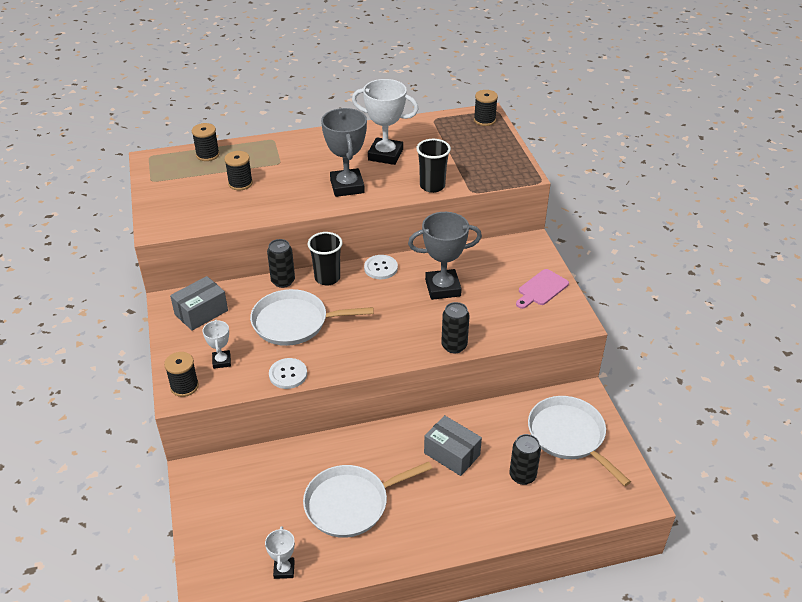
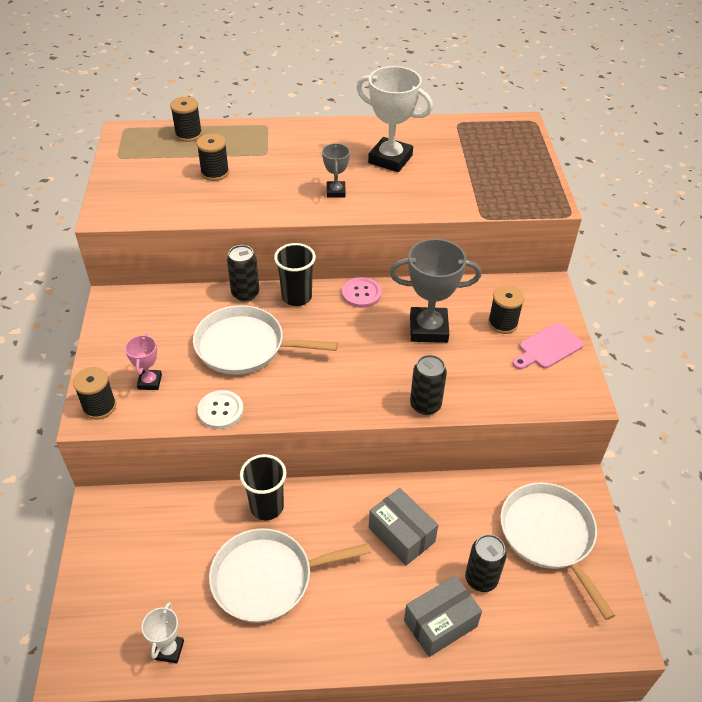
camera: 10 degrees right, 5 degrees up
(201, 312) = (144, 318): grey box -> grey box (440, 623)
(221, 361) = (150, 382): white trophy -> pink trophy
(347, 186) = (336, 192): grey trophy -> grey trophy, size x0.52
(381, 268) = (361, 293): white button -> pink button
(432, 186) = (436, 204): black cup -> black cup (267, 507)
(484, 120) = (517, 131): black spool -> black spool (502, 323)

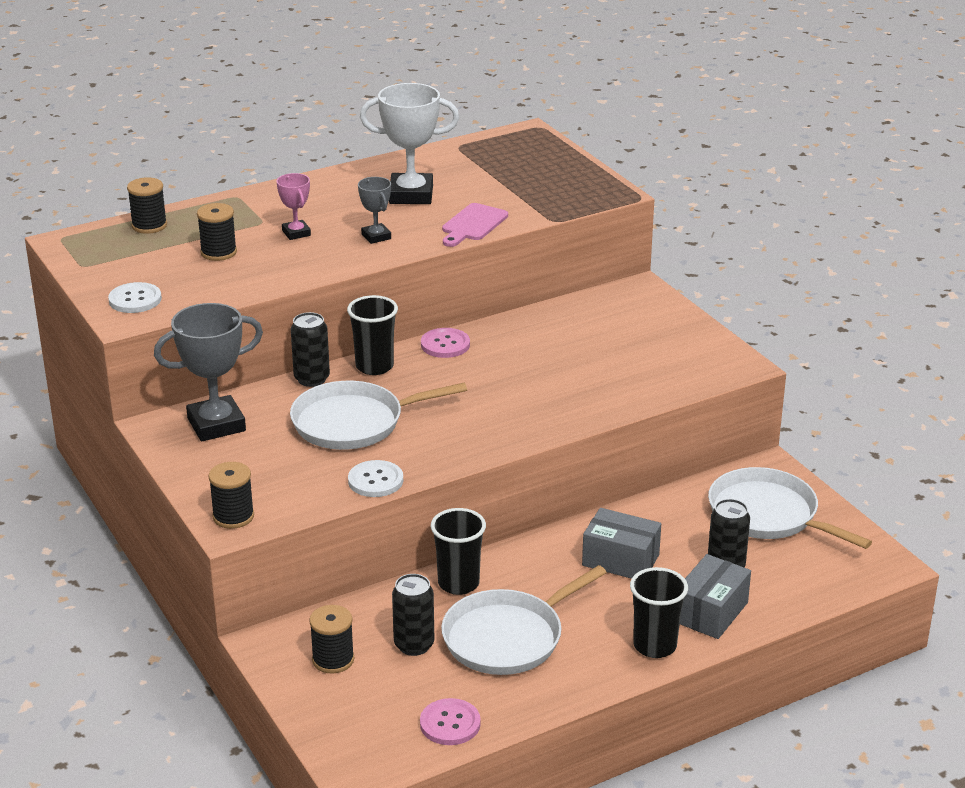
camera: 25 degrees left, 15 degrees down
(126, 199) = (135, 300): none -> white button
(150, 382) = (272, 481): pink trophy -> pink trophy (296, 233)
(169, 650) = (450, 724): white trophy -> pink button
(373, 640) = (655, 646): none -> black cup
(425, 405) = (590, 415): black can -> black can (414, 645)
(428, 329) = (543, 354): grey trophy -> grey trophy (216, 424)
(502, 323) = (617, 330): black spool -> black spool (333, 660)
(547, 347) = (677, 337): pink cutting board -> pink cutting board (472, 224)

